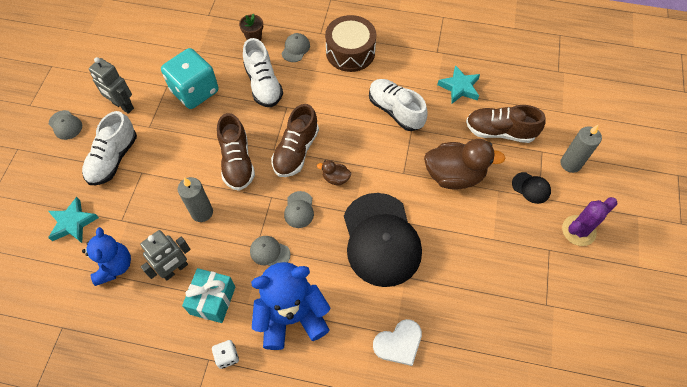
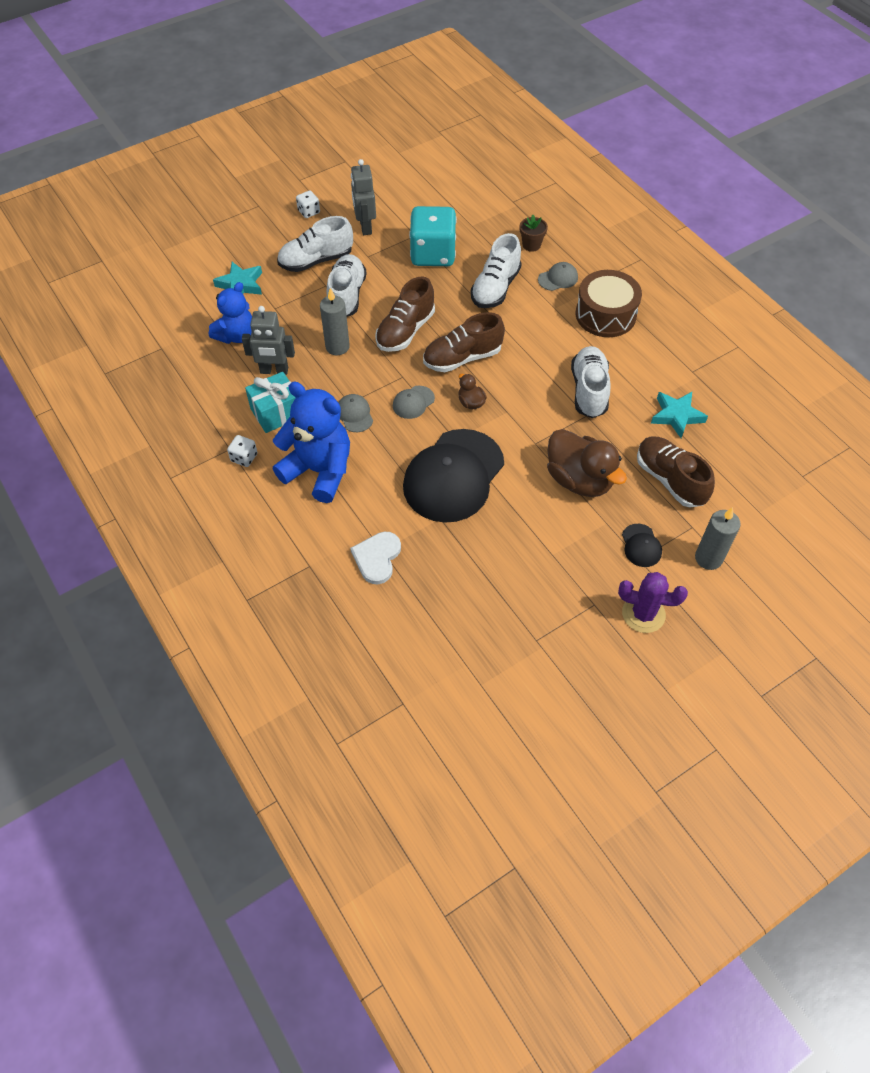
camera: 45 degrees right, 5 degrees down
(65, 125) = (309, 212): grey cap -> white dice
(166, 168) = (346, 295): none -> white shoe
(399, 343) = (377, 558): white heart -> white heart turned 90 degrees clockwise

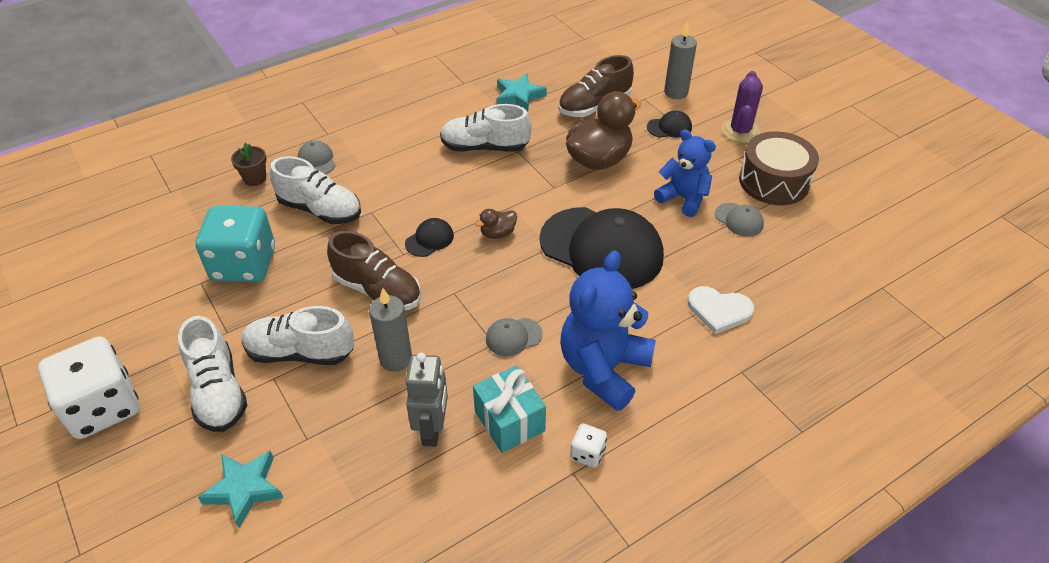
camera: 90 degrees left, 10 degrees down
(236, 335) = (356, 485): blue teddy bear -> blue teddy bear (683, 198)
(309, 212) = (103, 407): white dice -> white dice, size x2.32
(365, 227) = (164, 336): grey robot -> none
(413, 402) = (496, 282): grey cap -> grey cap (739, 220)
(462, 358) = (429, 239): brown shoe -> black cap
(605, 315) = (380, 130): brown drum -> brown drum (774, 181)

